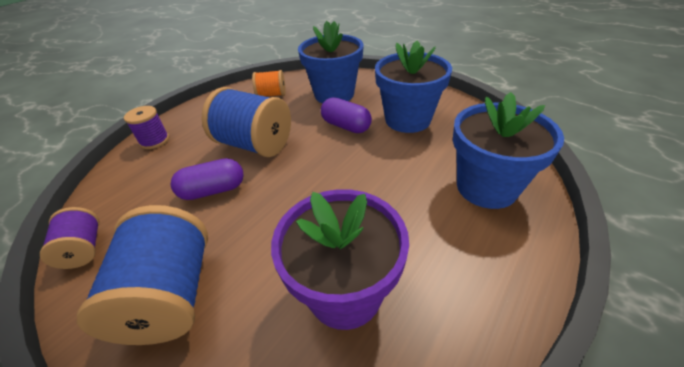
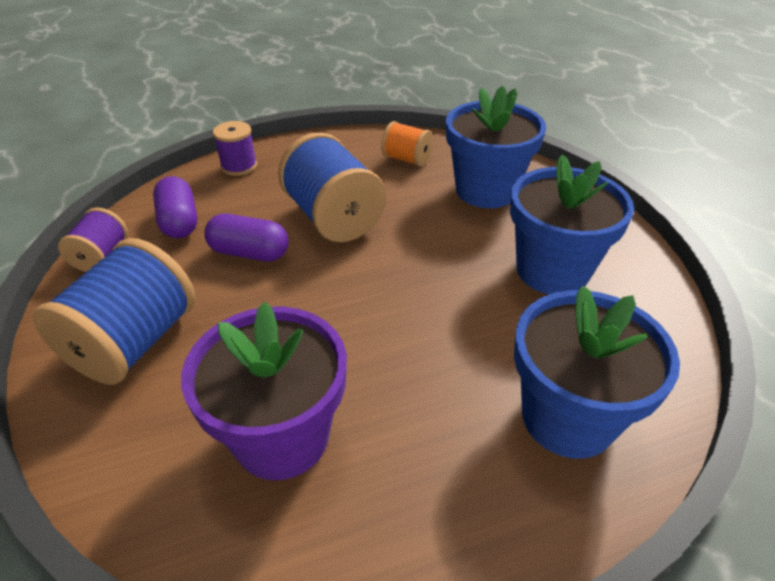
camera: 30 degrees right, 0 degrees up
(346, 126) = (460, 242): purple capsule -> purple capsule (179, 222)

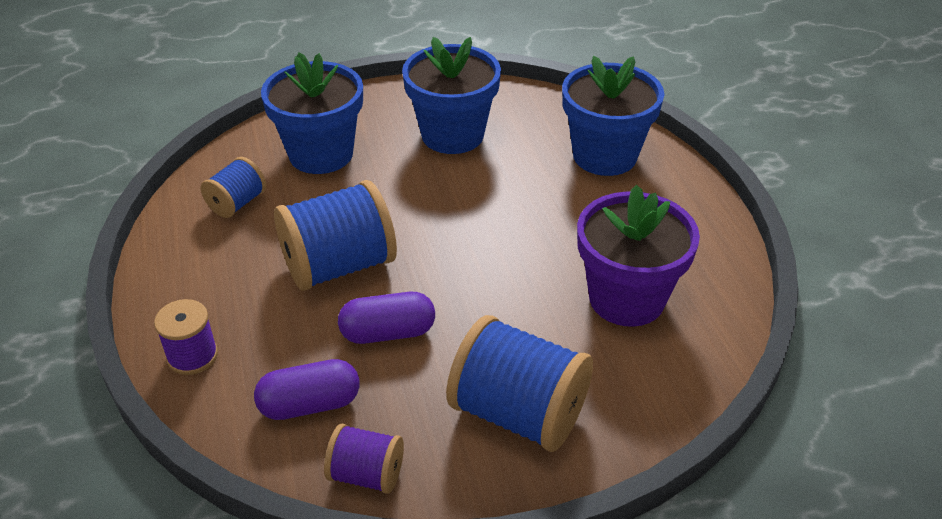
camera: 85 degrees left, 0 degrees up
(249, 253) = (388, 333): purple capsule -> purple capsule turned 60 degrees clockwise
(406, 159) = (237, 203): orange spool -> blue spool

